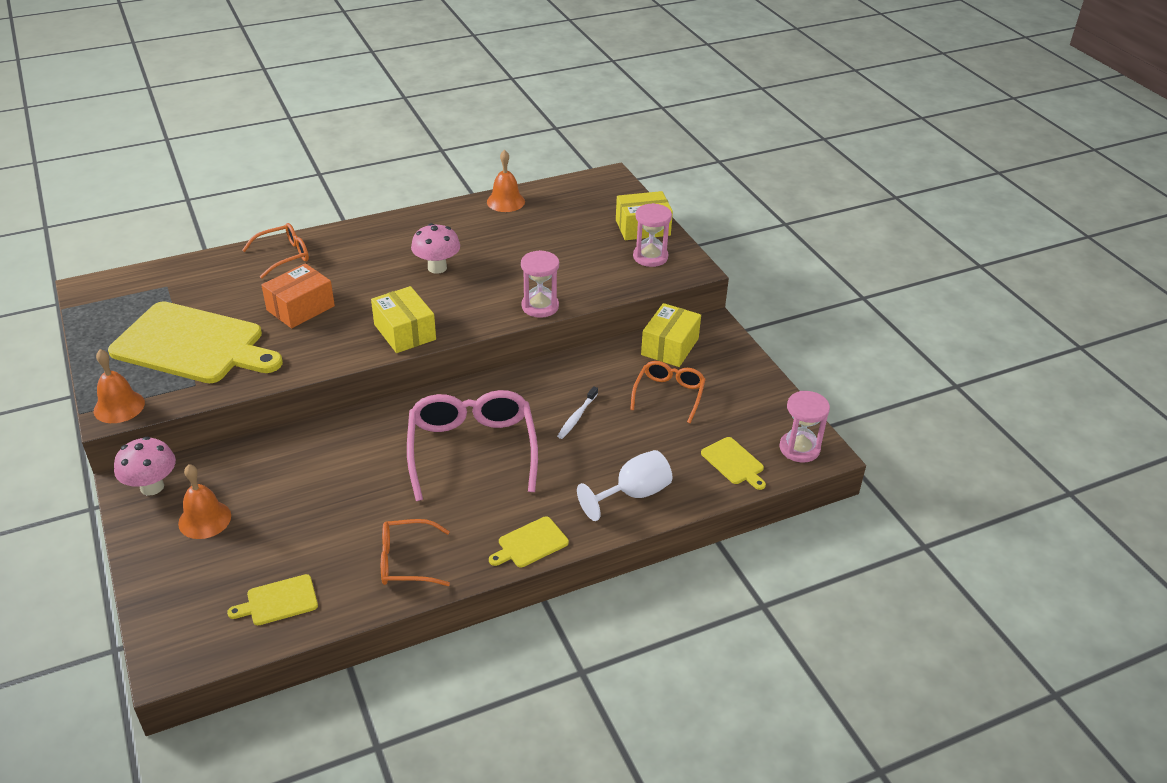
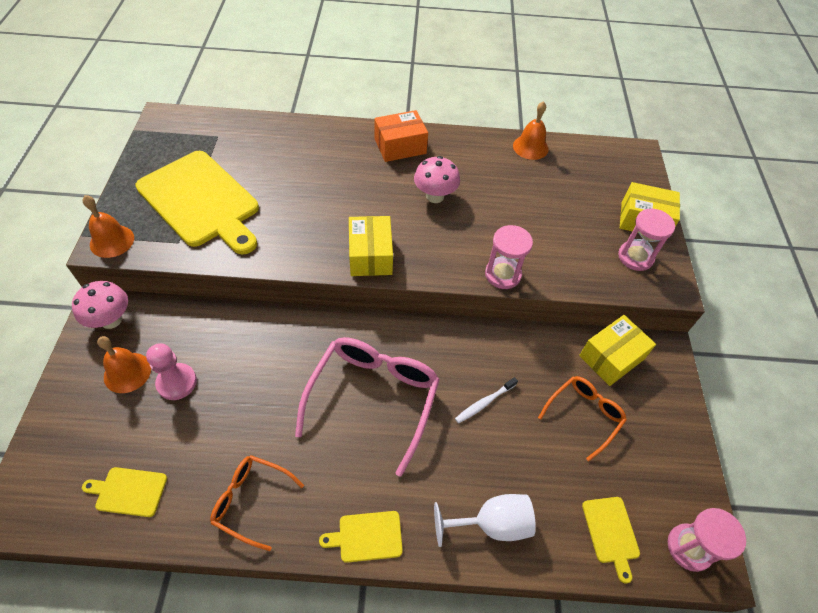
camera: 25 degrees right, 15 degrees up
(265, 508) = (177, 382): none -> pink pawn
(284, 256) = (319, 139): orange glasses -> none
(300, 308) = (302, 196): orange box -> orange box (400, 146)

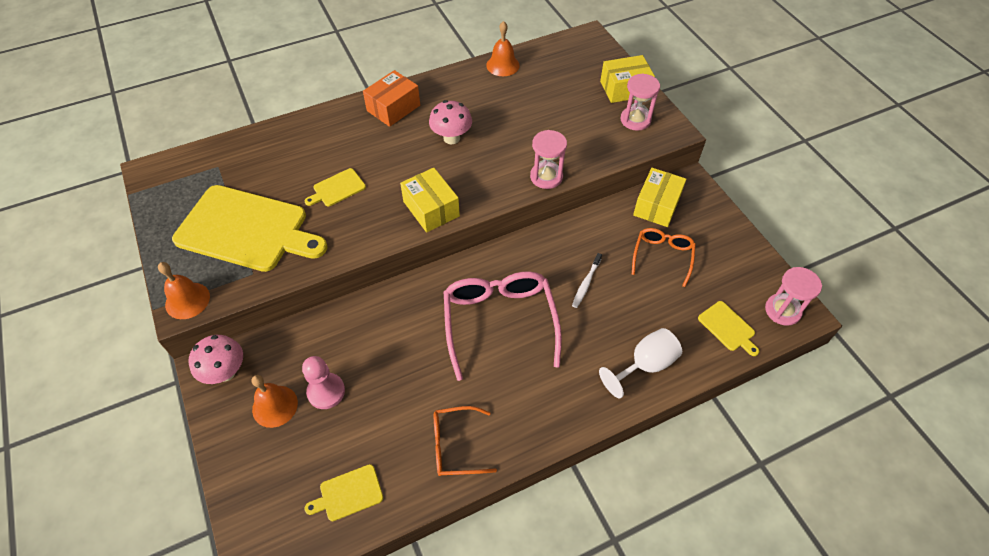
camera: 25 degrees left, 0 degrees up
(367, 536) = (562, 422): yellow cutting board -> yellow cutting board (337, 188)

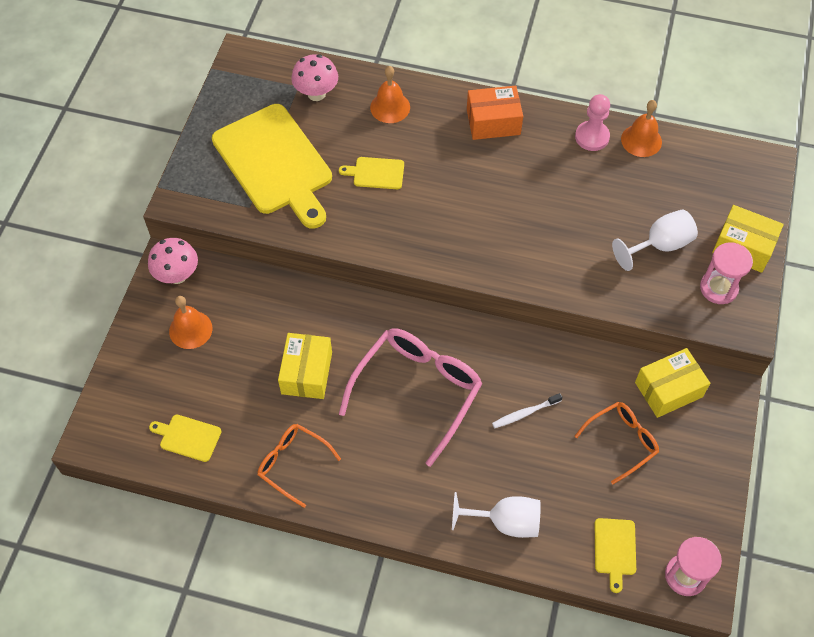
camera: 40 degrees right, 5 degrees up
(187, 300) = (186, 197): orange bell -> orange bell (390, 107)
(326, 391) = (235, 346): pink pawn -> pink pawn (592, 137)
(431, 209) = (438, 247): yellow box -> yellow box (307, 373)
(451, 138) = (518, 188): pink mushroom -> pink mushroom (316, 94)
(546, 177) = (569, 287): pink hourglass -> none
(576, 117) = (659, 245): none -> white goblet

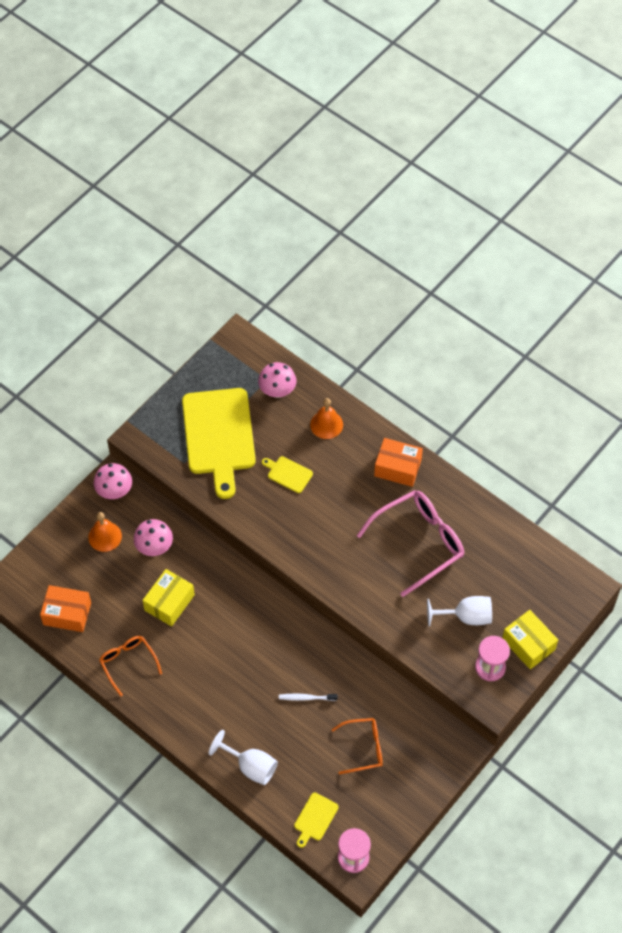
camera: 25 degrees right, 0 degrees up
(188, 437) = (67, 613): yellow cutting board -> orange box
(257, 318) = (154, 547): none -> pink mushroom
(417, 391) = (239, 649): pink glasses -> pink glasses (419, 543)
(592, 137) = (466, 510): pink pawn -> none
(641, 140) = (502, 529): orange bell -> none
(668, 389) = (419, 726): yellow box -> none

